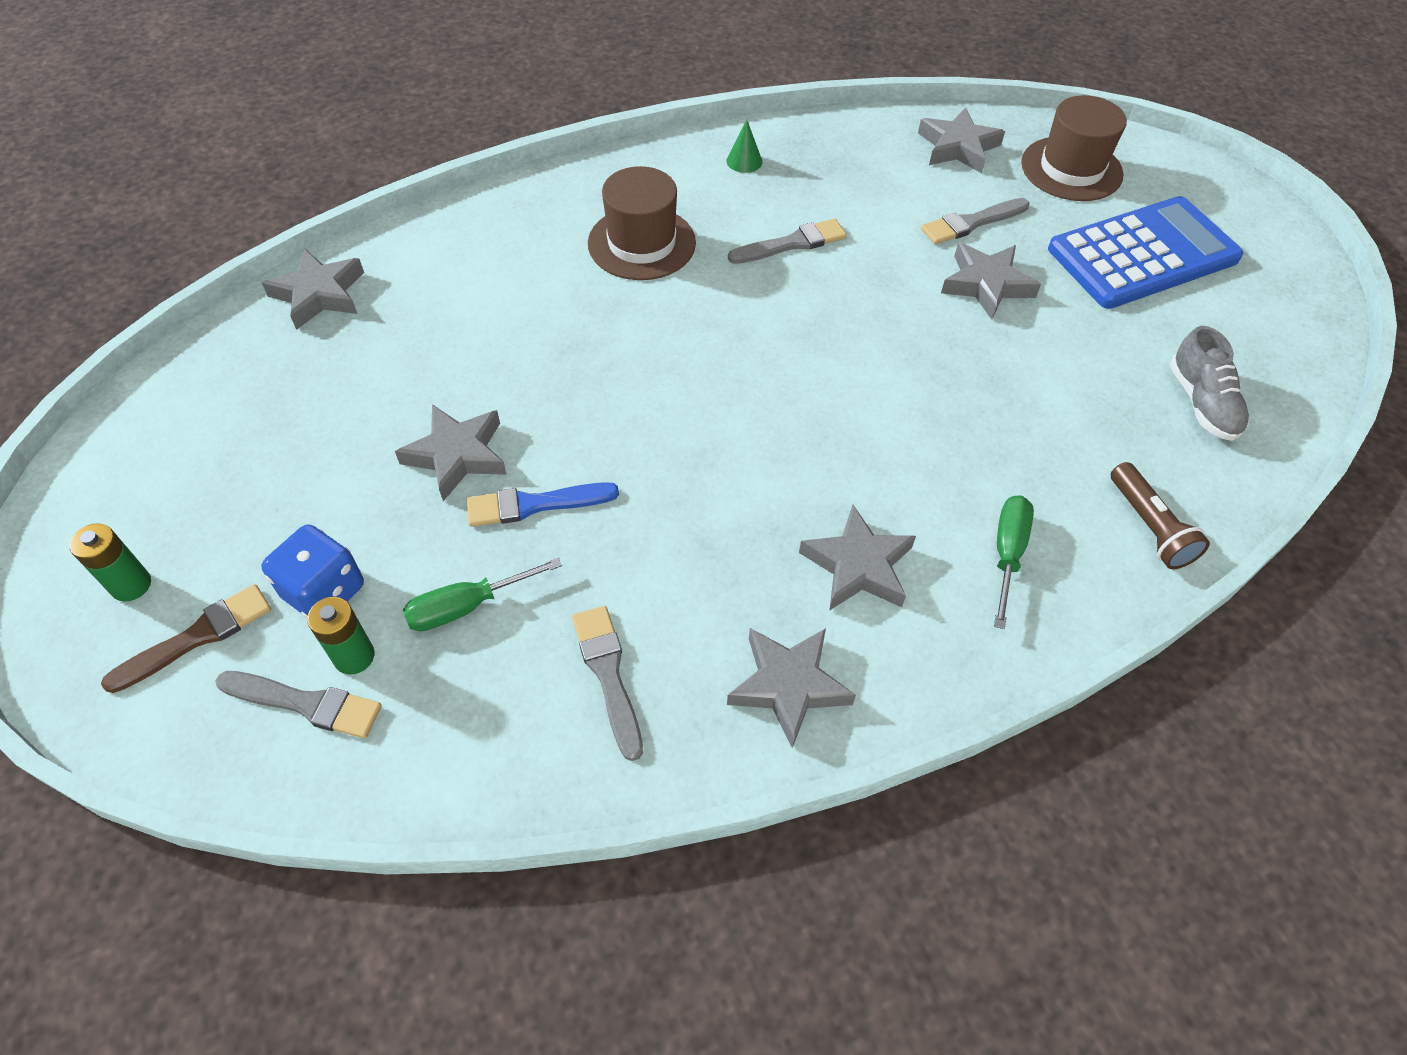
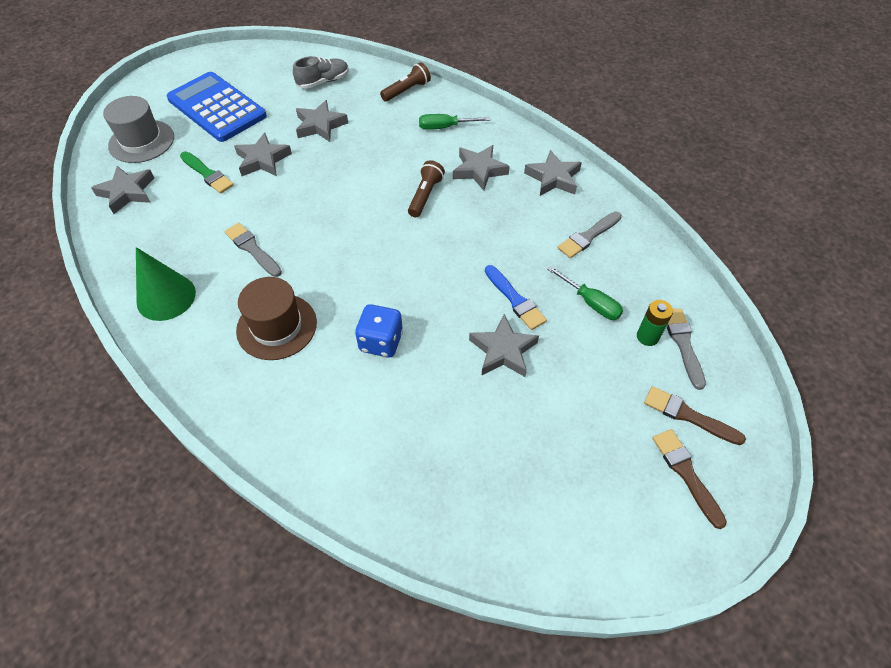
camera: 110 degrees left, 0 degrees up
(131, 585) = (686, 473): green battery -> brown brush
(319, 294) = (405, 512): grey star -> grey star (320, 125)
(324, 591) = (624, 370): blue dice -> blue dice (381, 342)
(744, 161) = (166, 297): green cone -> green cone, size x2.07
(821, 463) = (425, 195): none -> brown flashlight
(971, 223) = (207, 174): grey brush -> green brush
(1071, 169) = (141, 141): brown hat -> grey hat

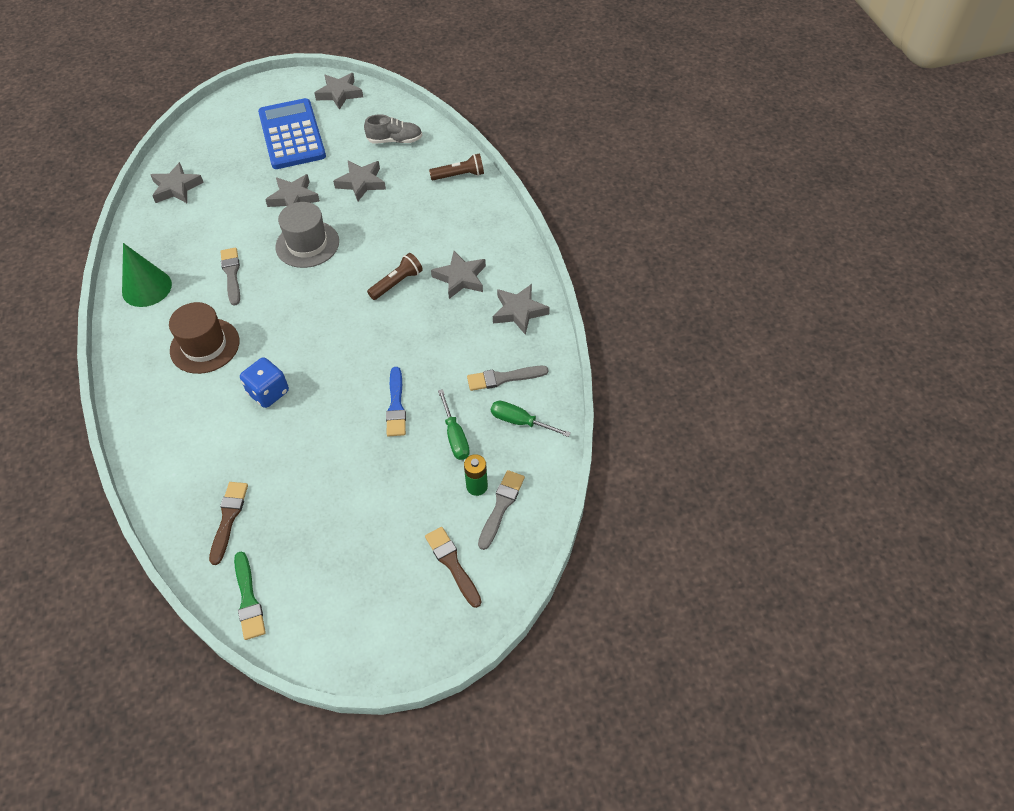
camera: 30 degrees right, 0 degrees up
(141, 141) = (215, 145): grey hat -> grey hat (307, 244)
(207, 174) = (243, 194): green brush -> green brush (248, 599)
(444, 127) = (464, 225): green screwdriver -> green screwdriver (520, 421)
(503, 350) = (352, 442): grey star -> grey star (339, 93)
(686, 473) = (411, 605): brown brush -> brown brush (228, 518)

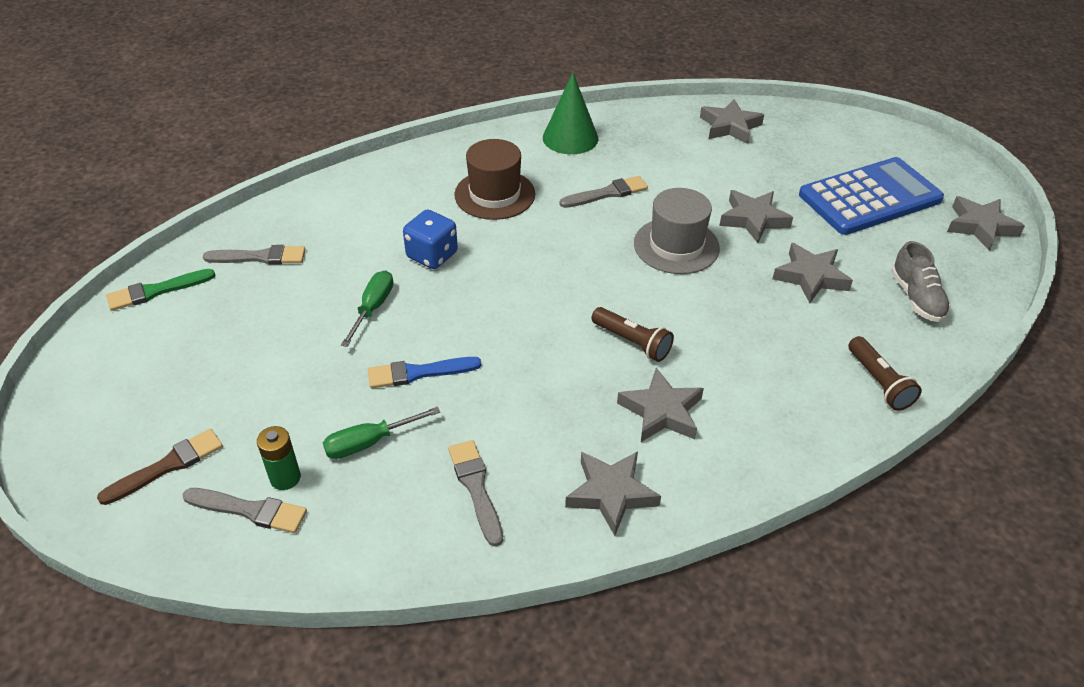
camera: 80 degrees right, 10 degrees down
(228, 518) = (260, 257): brown brush -> grey brush
(520, 421) = (396, 517): green screwdriver -> green screwdriver (373, 307)

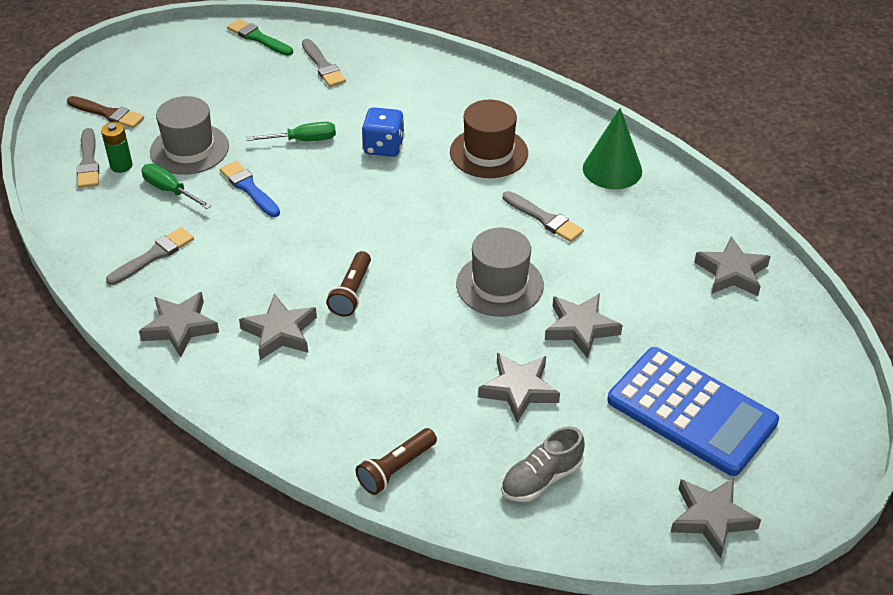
camera: 65 degrees right, 0 degrees up
(308, 405) = (189, 149): none -> grey hat

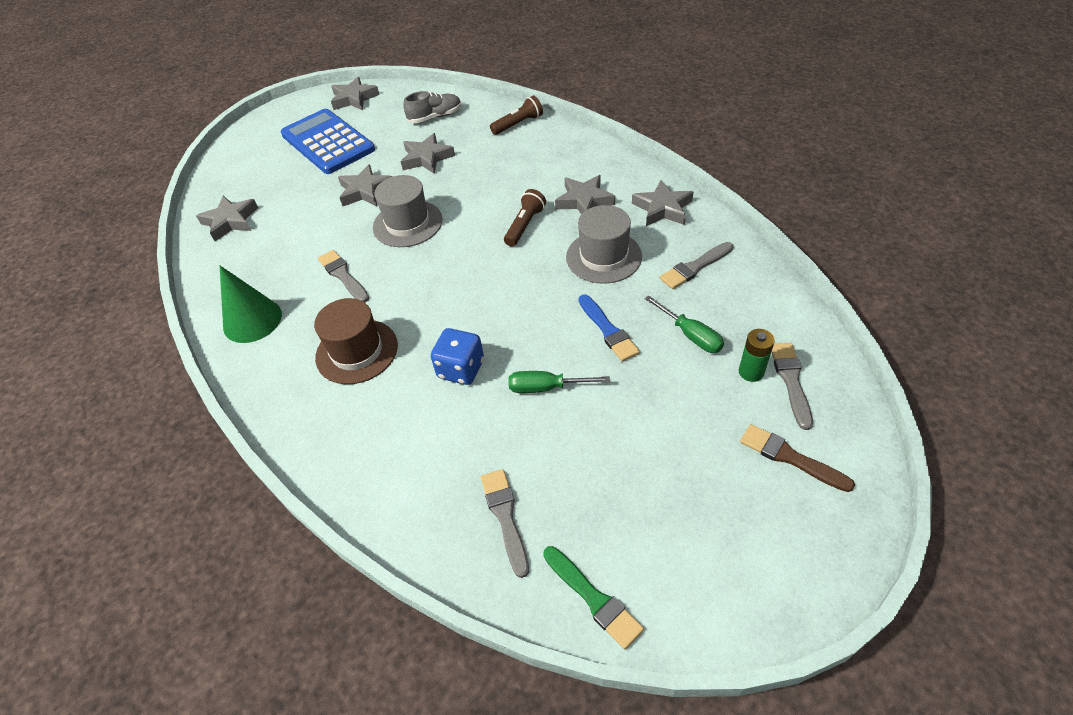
camera: 165 degrees left, 5 degrees up
(189, 149) = (676, 388): grey hat -> grey hat (603, 257)

